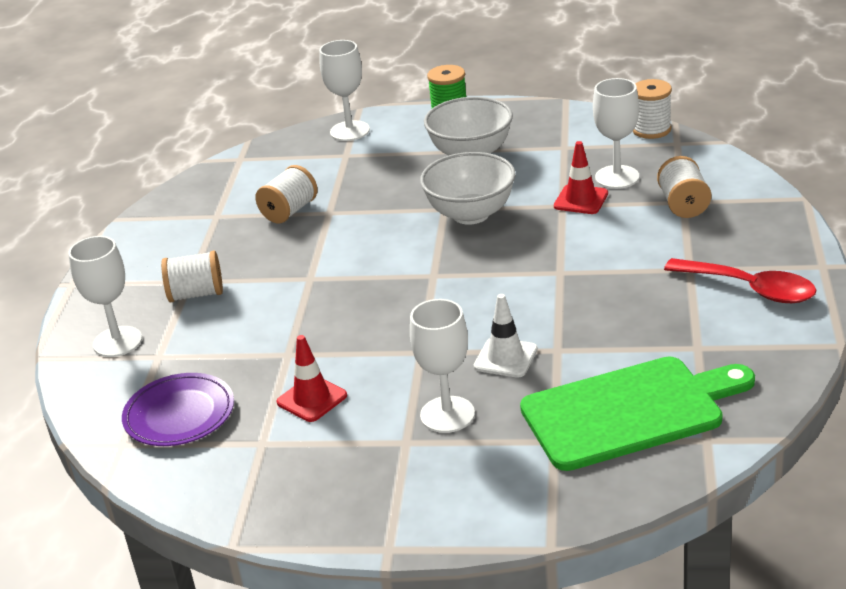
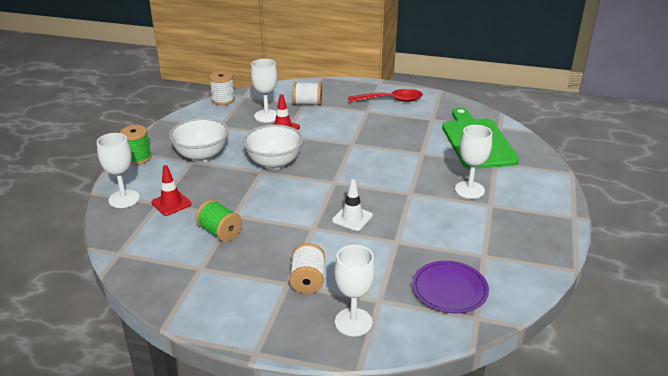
camera: 85 degrees left, 0 degrees up
(289, 211) = (220, 232): white spool -> green spool
(312, 399) = (445, 234): red traffic cone -> red traffic cone (171, 203)
(505, 358) = (425, 168): white traffic cone -> white traffic cone (352, 218)
(750, 289) = (391, 100): red spoon -> red spoon turned 45 degrees clockwise

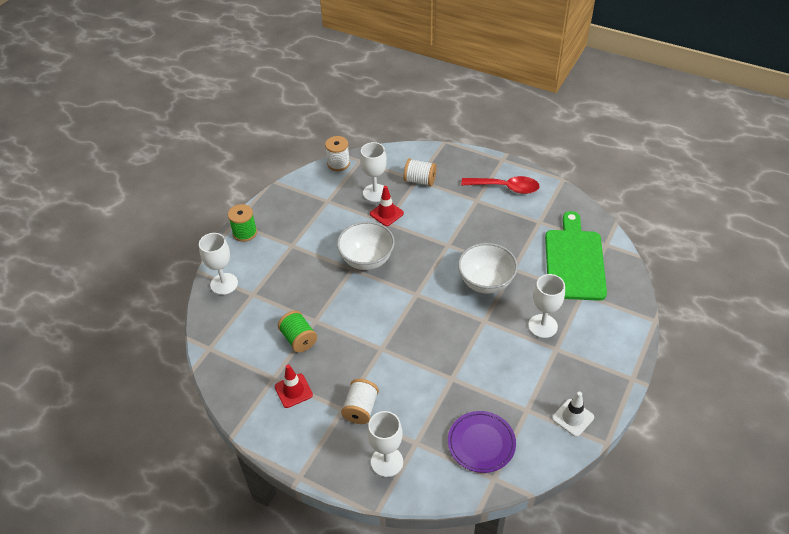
camera: 15 degrees right, 15 degrees up
(171, 203) = (263, 296): red traffic cone -> red traffic cone (293, 391)
(201, 156) = (302, 239): white bowl -> white bowl (486, 282)
(352, 218) = (420, 343): white traffic cone -> white traffic cone (573, 418)

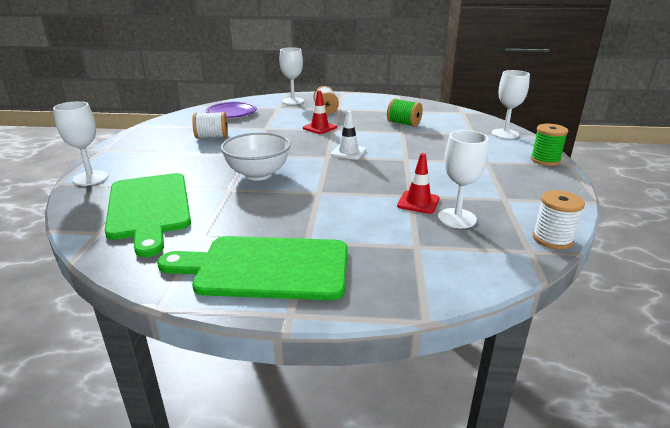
camera: 155 degrees right, 20 degrees down
(293, 391) = (379, 109): red traffic cone -> red traffic cone (319, 128)
(367, 260) = (398, 166): white bowl -> none
(420, 180) = (410, 246): white spool -> white spool (212, 137)
(506, 188) = (266, 268): red spoon -> green cutting board
(543, 326) = (189, 160): white goblet -> white goblet (90, 178)
(573, 418) = (161, 128): white traffic cone -> white traffic cone (348, 152)

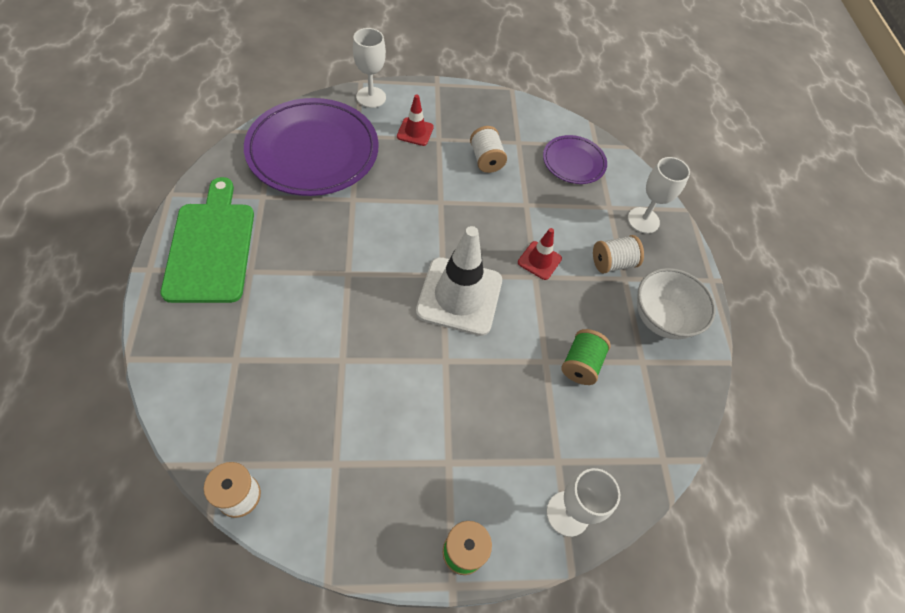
camera: 75 degrees right, 30 degrees up
(149, 208) = (313, 151): green cutting board -> purple plate
(258, 174) = (387, 216): white bowl -> white bowl (661, 319)
(348, 152) = (459, 296): white traffic cone -> white traffic cone, size x2.03
(418, 202) = (325, 367): red traffic cone -> red traffic cone (415, 132)
(457, 218) = (288, 402): white goblet -> none

